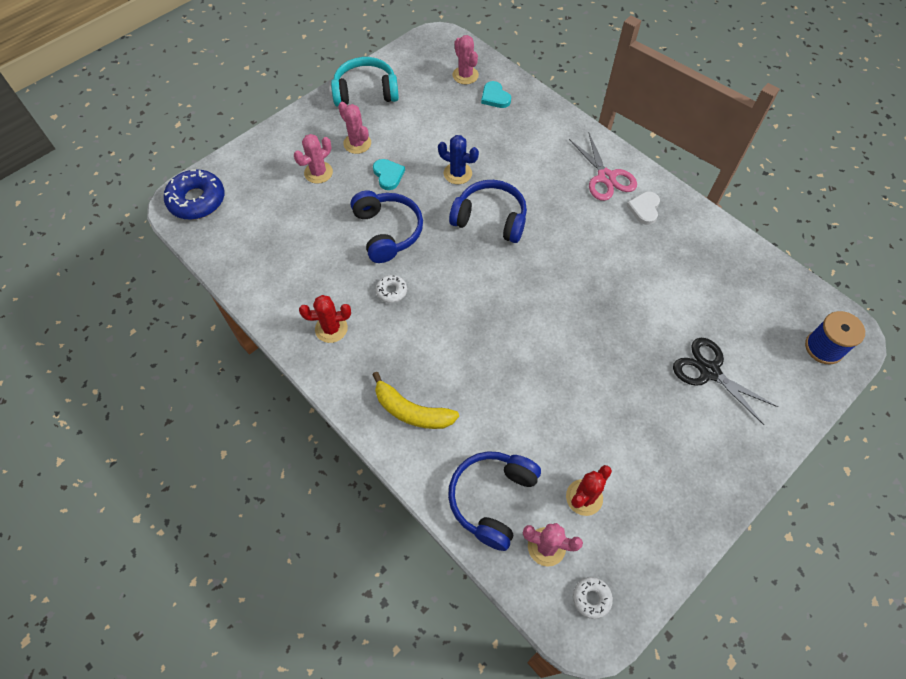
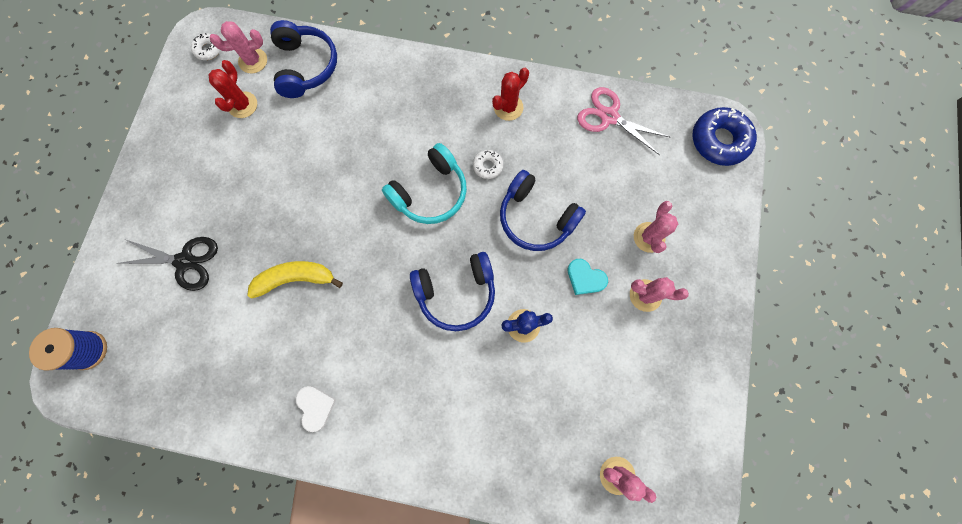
camera: 145 degrees right, 15 degrees up
(366, 92) = (697, 369): turquoise headphones -> turquoise headphones (430, 192)
(411, 411) = (401, 87): yellow banana -> yellow banana (295, 279)
(495, 97) = (561, 463): turquoise heart -> none
(606, 177) = (375, 424): pink scissors -> pink scissors (609, 117)

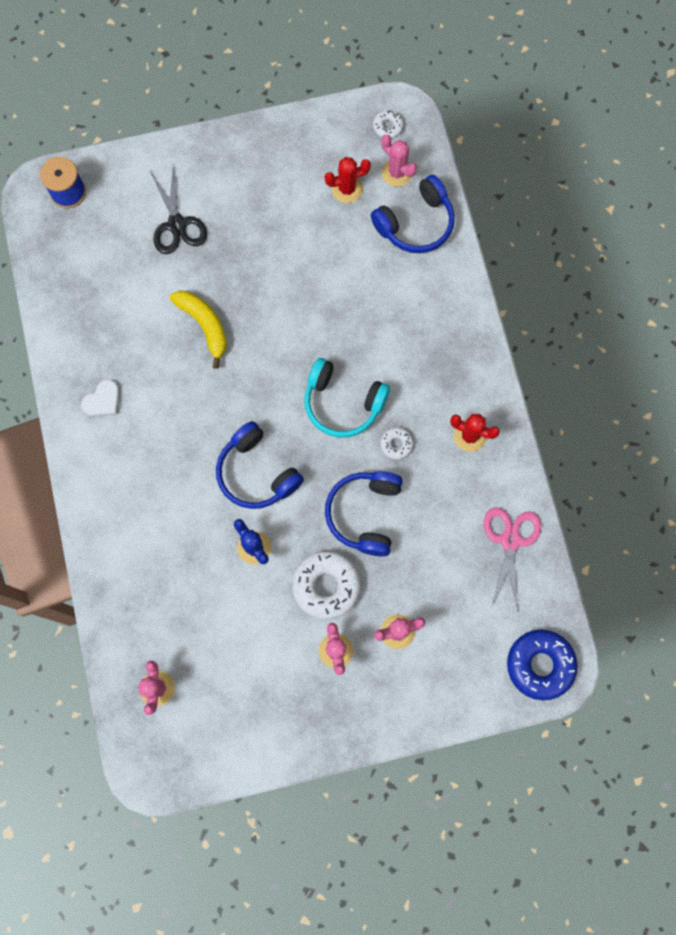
camera: 65 degrees right, 0 degrees up
(585, 278) = (326, 586): turquoise heart -> white donut

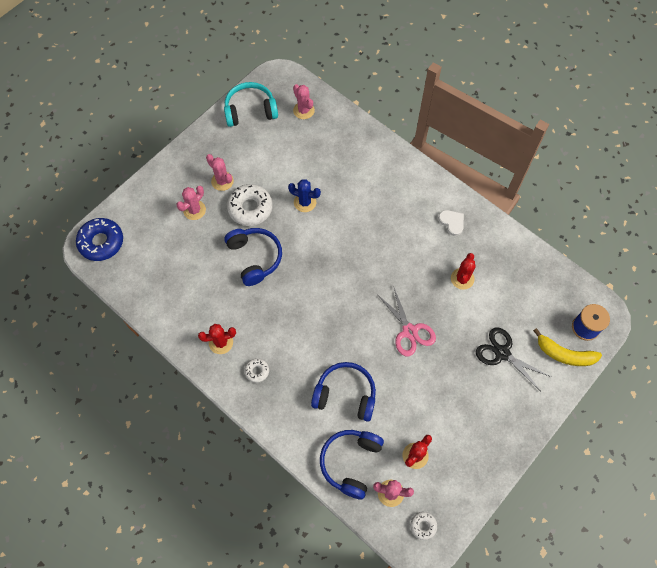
camera: 145 degrees right, 10 degrees down
(103, 401) = (452, 222): white heart -> white heart turned 135 degrees clockwise
(149, 328) = (462, 279): none -> red cactus
(204, 325) = (431, 302): yellow banana -> yellow banana (564, 354)
(257, 473) = (333, 240): blue headphones -> blue headphones (345, 395)
(343, 403) = (313, 311): turquoise headphones -> turquoise headphones (250, 110)
(396, 444) = (263, 308): white donut -> white donut (257, 371)
(510, 540) = (158, 297): pink scissors -> pink scissors (409, 331)

